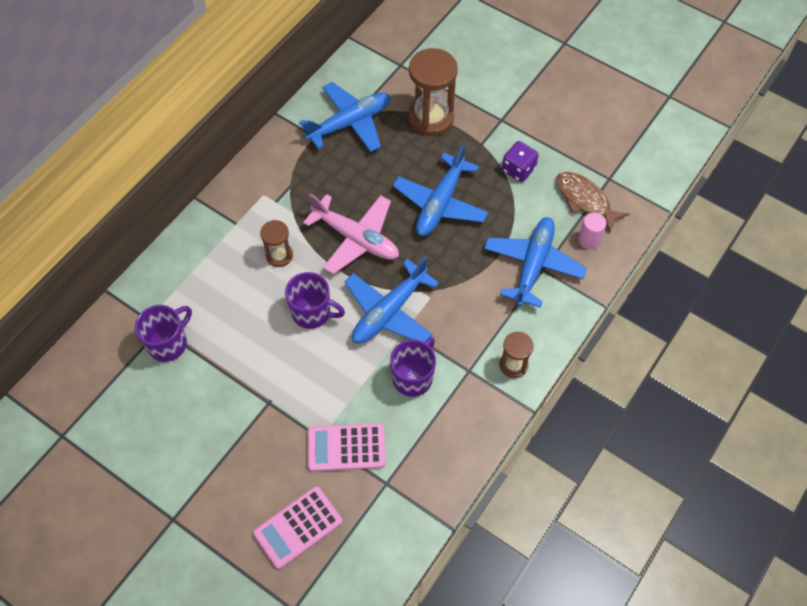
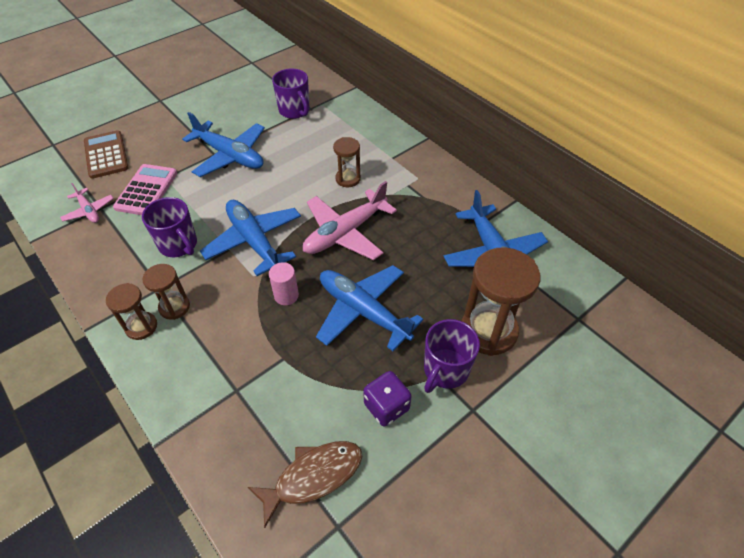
camera: 105 degrees right, 10 degrees down
(298, 527) = (106, 155): pink calculator -> brown calculator
(312, 313) = (280, 190): purple mug -> purple mug (445, 370)
(393, 493) = (89, 211): none -> pink plane
(484, 348) = (174, 307): none -> brown hourglass
(533, 265) = (246, 381): blue plane -> blue plane (230, 156)
(589, 240) = (251, 459): pink cylinder -> pink cylinder (286, 295)

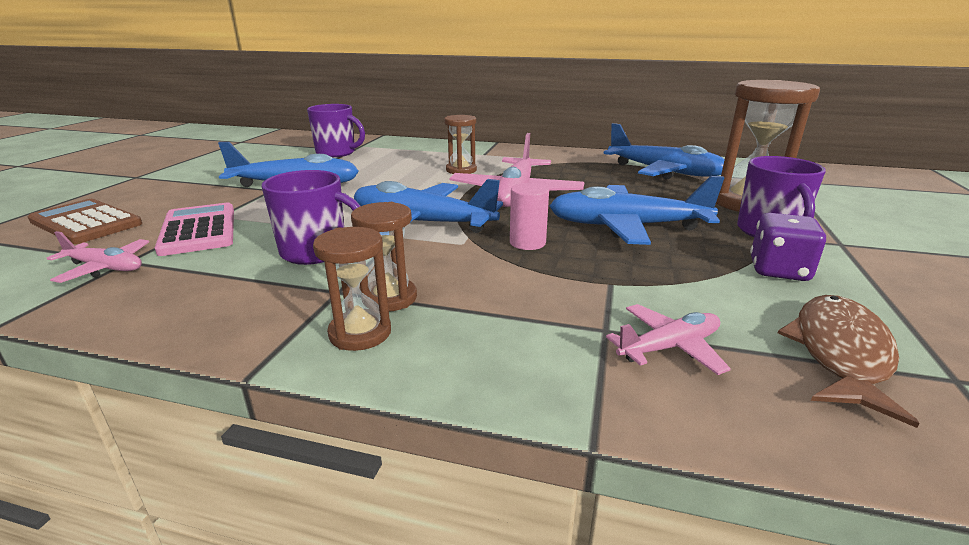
camera: 35 degrees left, 25 degrees down
(246, 420) = (669, 347): none -> pink plane

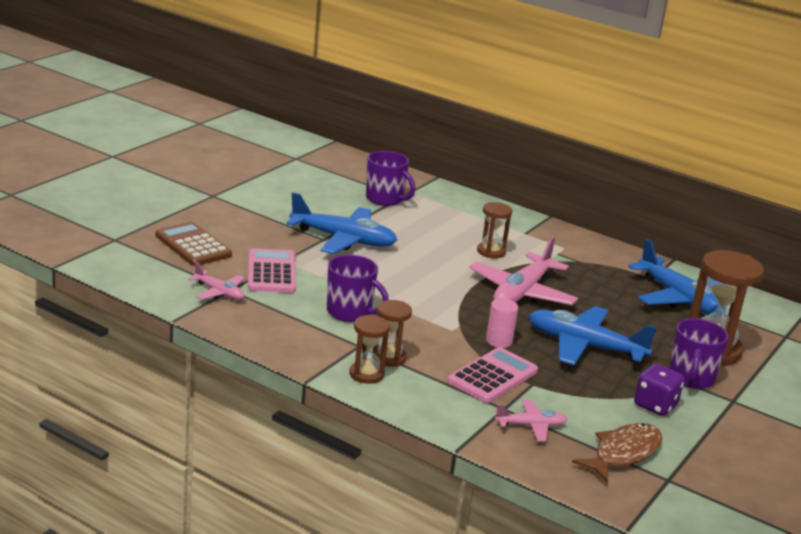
camera: 15 degrees right, 0 degrees up
(421, 223) = (431, 305): blue plane -> none
(552, 286) = (492, 376): none -> pink calculator

